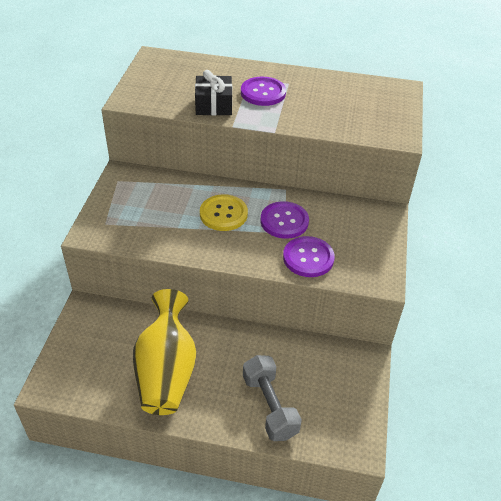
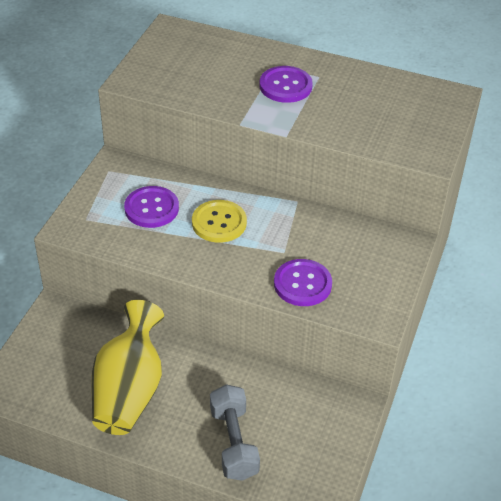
camera: 10 degrees right, 0 degrees up
(213, 105) = (225, 96): black gift -> none
(284, 221) = (286, 239): purple button -> purple button (151, 208)

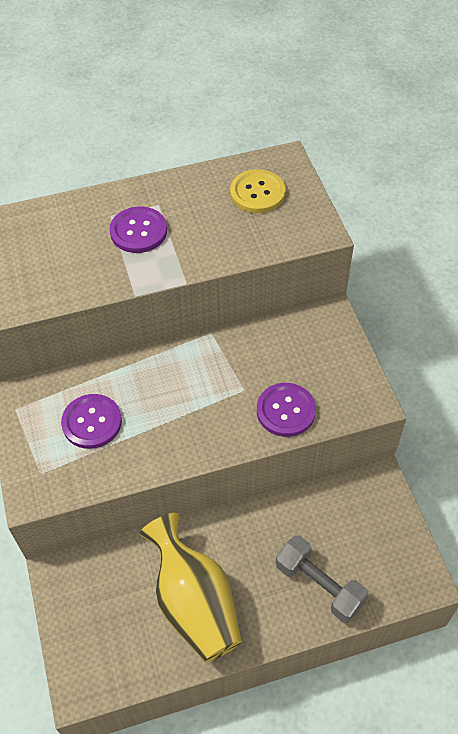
camera: 35 degrees left, 10 degrees up
(219, 223) = (164, 397): yellow button -> yellow button (257, 193)

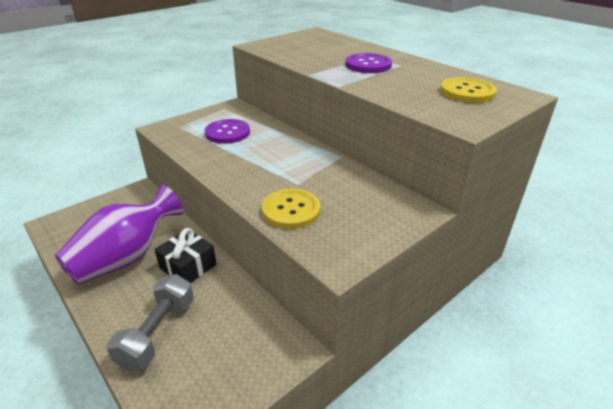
camera: 65 degrees right, 20 degrees down
(194, 603) = (126, 257): yellow vase -> purple vase
(239, 542) = (188, 266): none -> black gift
(286, 411) = (291, 210): purple button -> yellow button

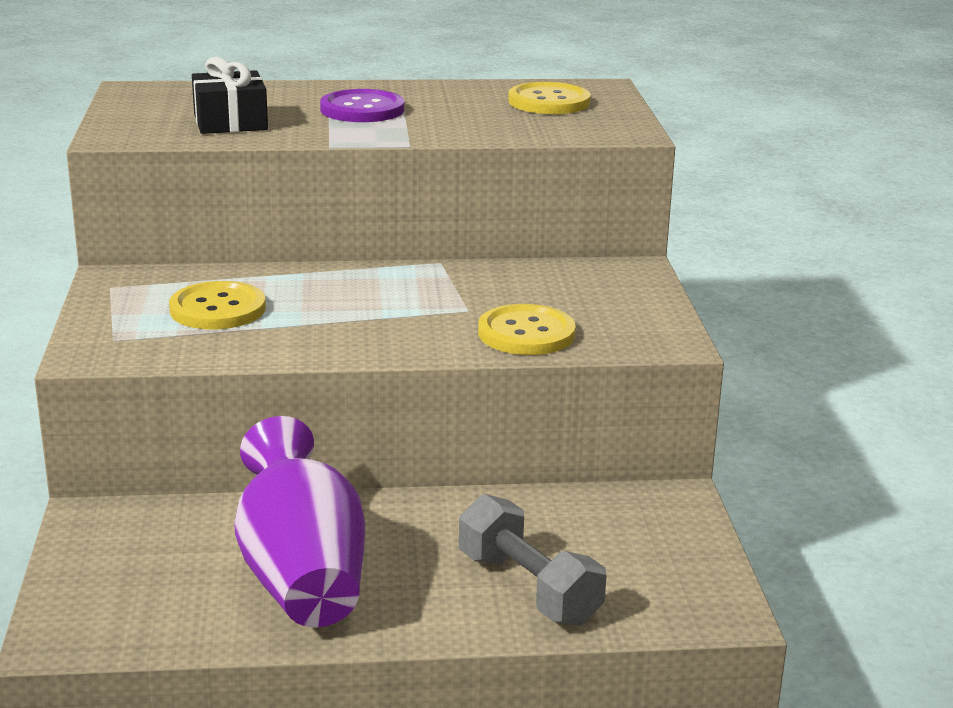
camera: 55 degrees left, 10 degrees down
(188, 266) = (407, 526): black gift -> black gift (230, 122)
(227, 133) = (218, 309): purple button -> yellow button

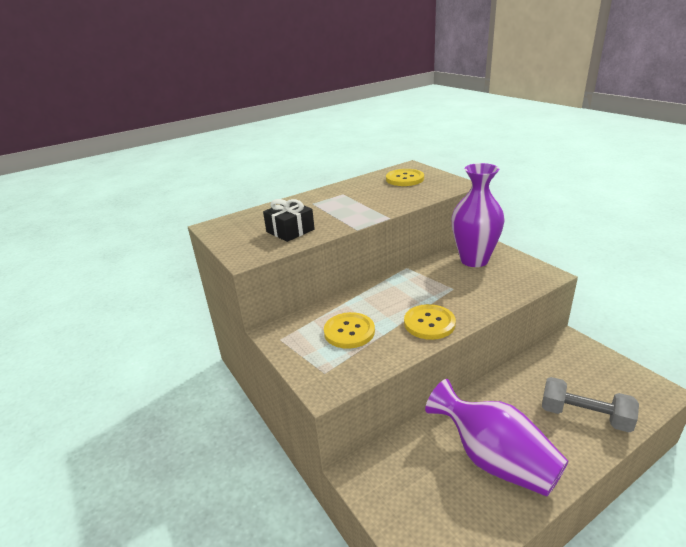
camera: 25 degrees left, 5 degrees up
(362, 109) = (337, 205): purple button -> none
(526, 333) = (492, 291): yellow button -> yellow button (429, 323)
(575, 286) = (474, 260): none -> purple vase

